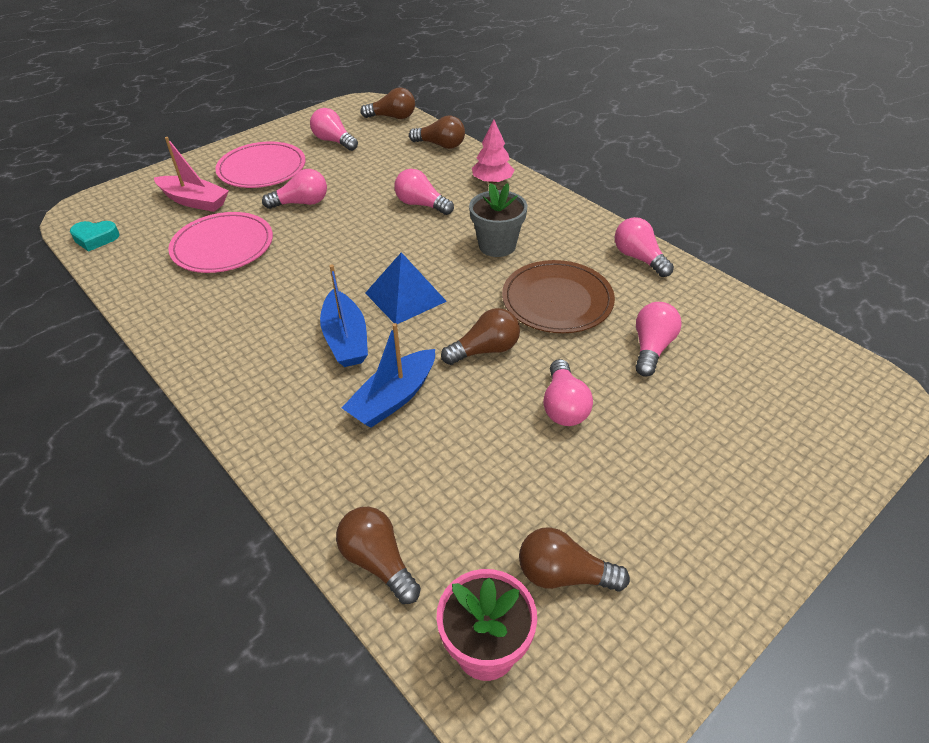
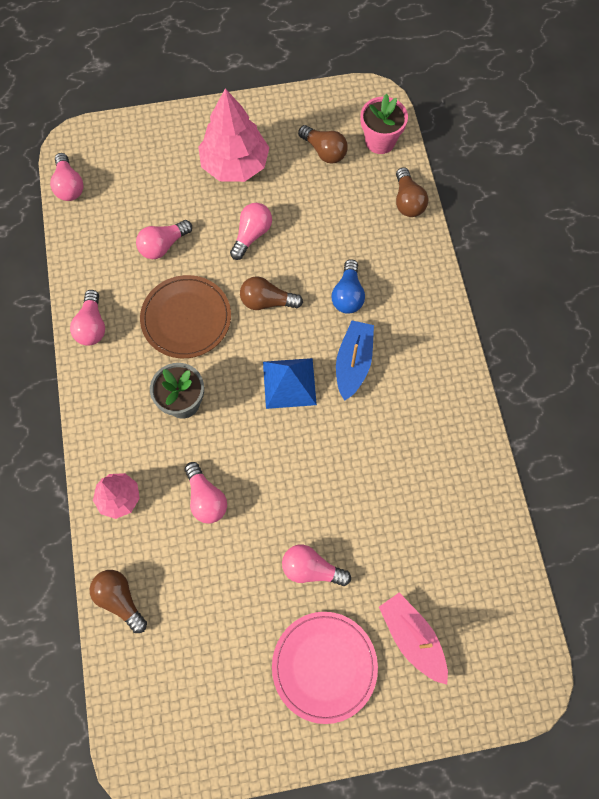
camera: 150 degrees left, 25 degrees up
(95, 238) = (519, 621): turquoise heart -> none
(223, 246) = (406, 537): pink plate -> none
(334, 141) = (223, 683): pink light bulb -> pink light bulb (69, 186)
(392, 117) = (130, 703): brown light bulb -> none
(393, 398) = (348, 295): blue boat -> blue light bulb
(670, 481) = (235, 164): none -> pink tree

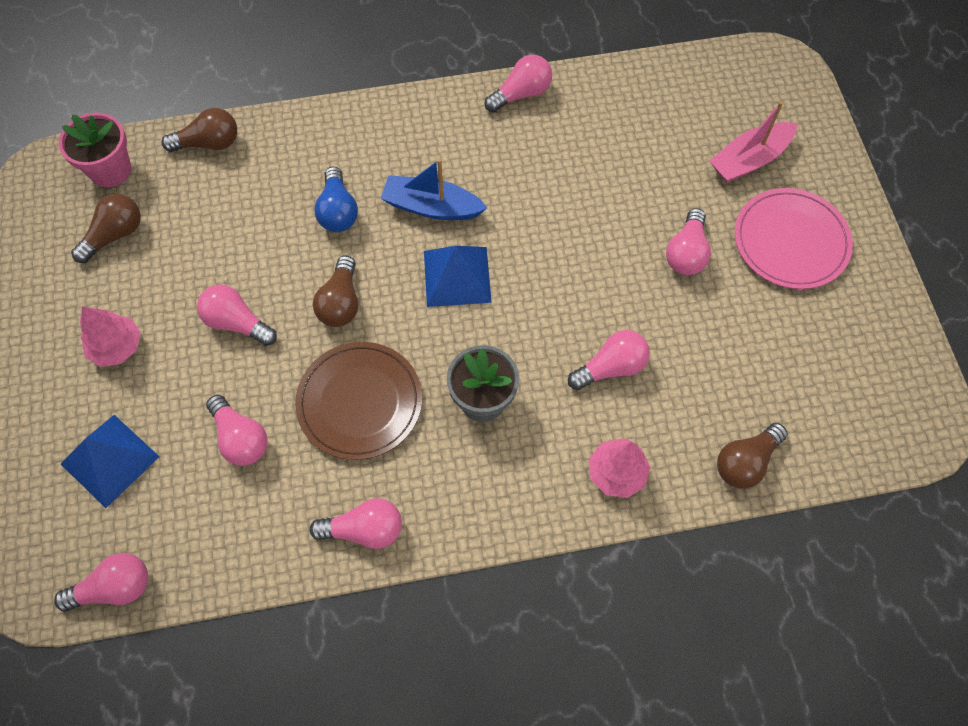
camera: 90 degrees left, 5 degrees down
(153, 172) = (109, 460): none -> blue pyramid
(235, 164) = (117, 347): pink tree -> pink tree, size x0.56
(348, 295) = (338, 211): blue light bulb -> blue light bulb turned 75 degrees clockwise
(473, 434) = (521, 94): none -> pink light bulb

